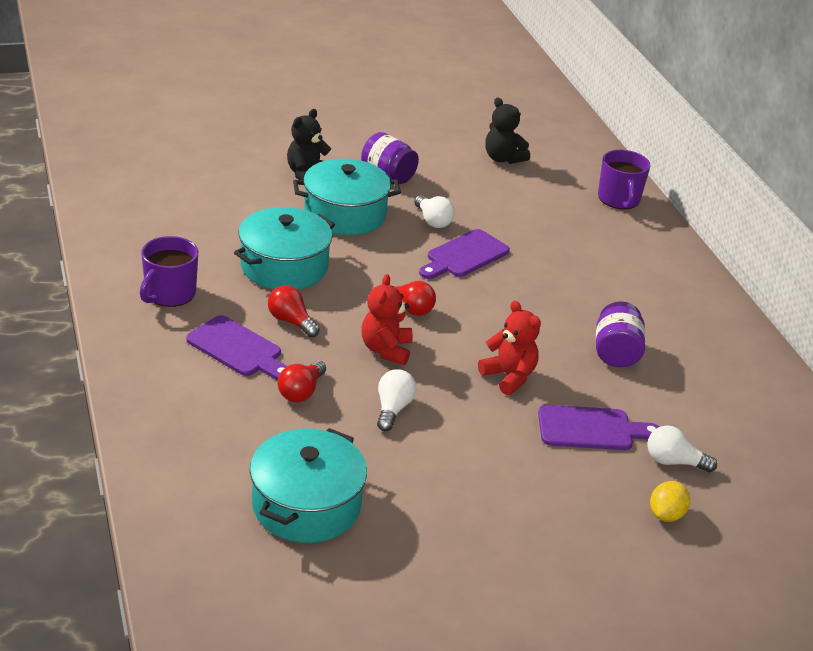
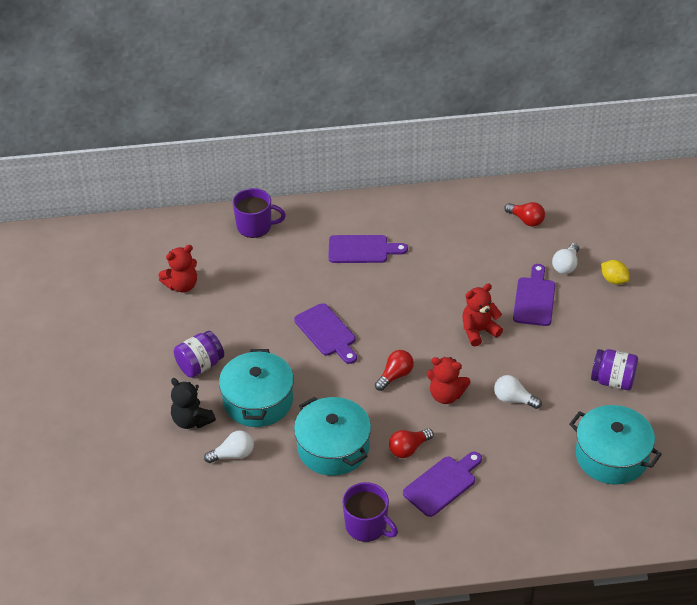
camera: 75 degrees left, 10 degrees up
(301, 392) = (494, 449): red light bulb -> red light bulb (526, 220)
(433, 221) = (274, 345): white light bulb -> white light bulb (233, 454)
(503, 158) = (182, 285): black teddy bear -> red teddy bear
(616, 353) = (453, 269): purple jar -> purple jar (612, 380)
(617, 277) = (362, 249): none -> purple cutting board

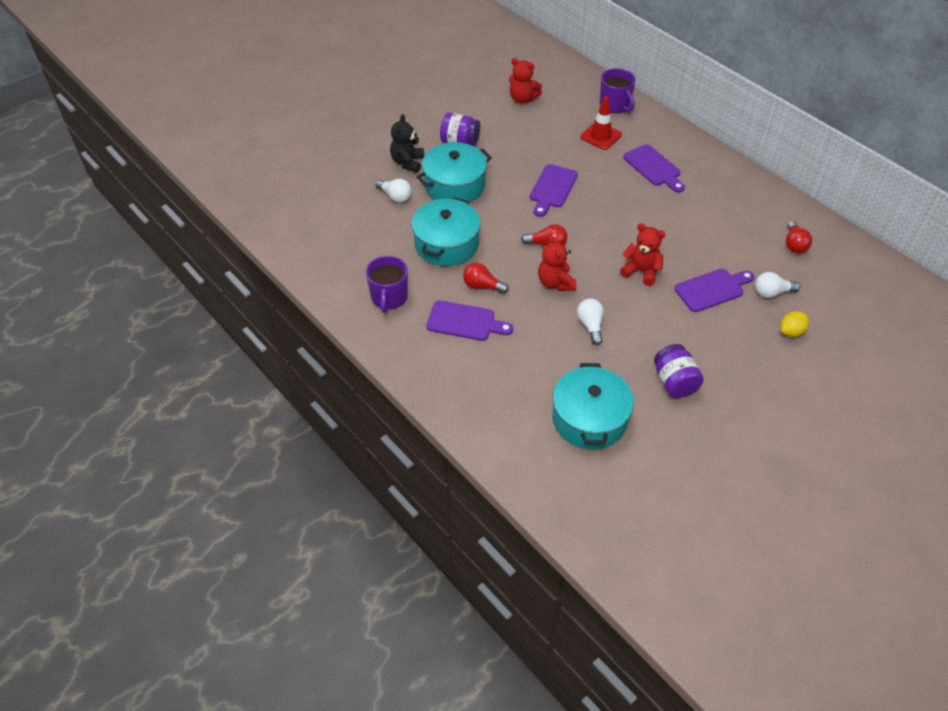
camera: 55 degrees right, 5 degrees up
(288, 260) = (600, 136): none -> red traffic cone
(614, 280) = (791, 332): yellow lemon -> yellow lemon turned 45 degrees clockwise

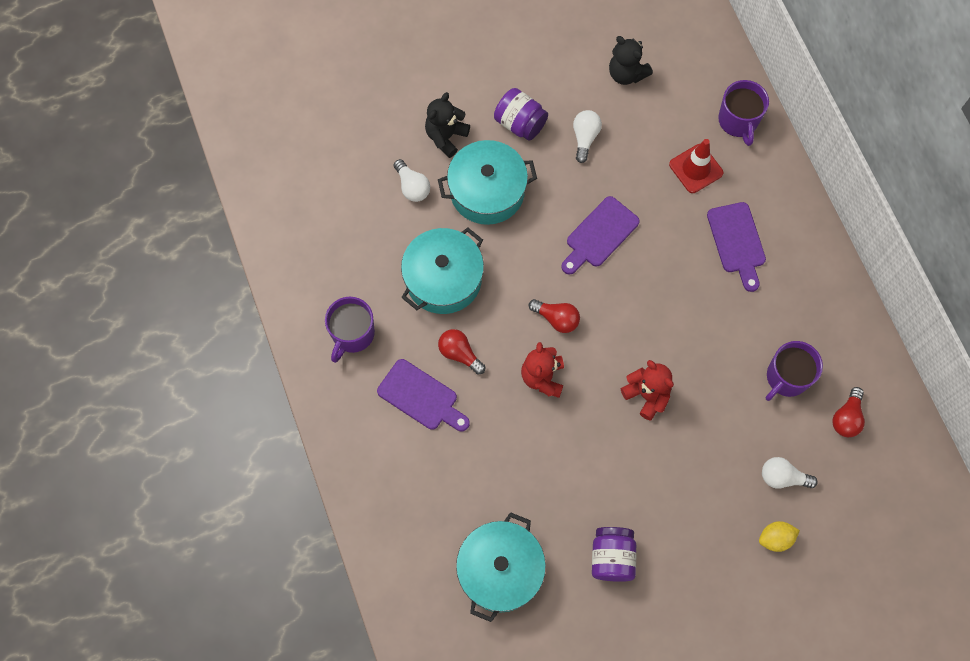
camera: 20 degrees right, 20 degrees up
(522, 99) = (626, 74): red teddy bear -> black teddy bear
(590, 326) = (555, 450): white light bulb -> white light bulb (585, 138)
(712, 289) = (716, 449): purple cutting board -> none
(736, 233) = (786, 377): none -> purple mug

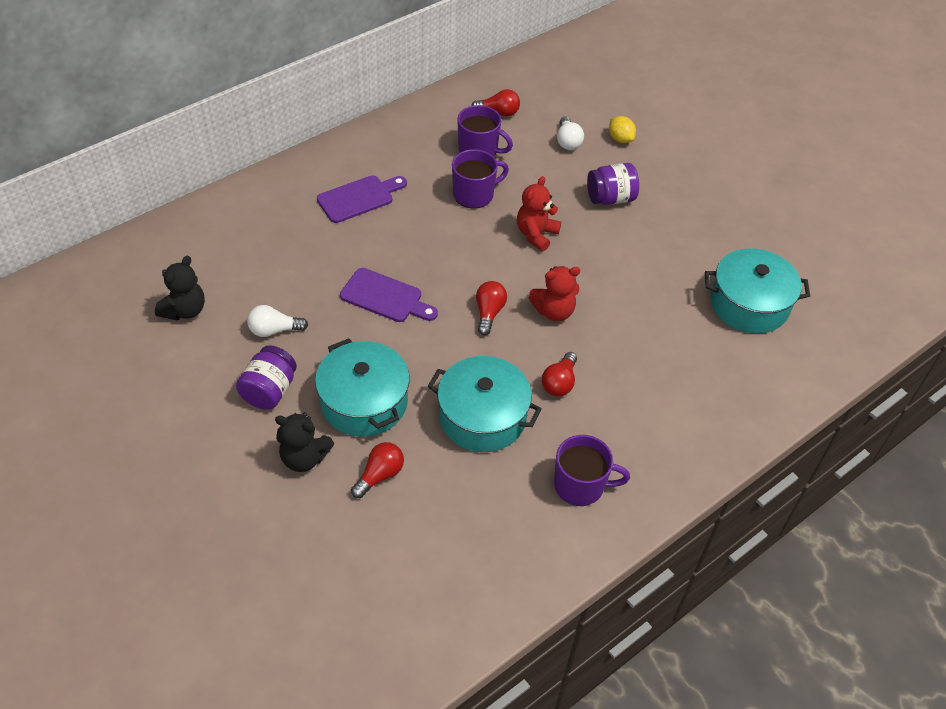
camera: 110 degrees left, 20 degrees down
(412, 187) = (380, 475): white light bulb -> red light bulb
(421, 397) = (620, 404): purple cutting board -> none
(612, 557) = (693, 232): purple jar -> purple jar (610, 198)
(696, 168) = (288, 238): red traffic cone -> none
(738, 121) = (225, 216): purple mug -> purple mug (474, 194)

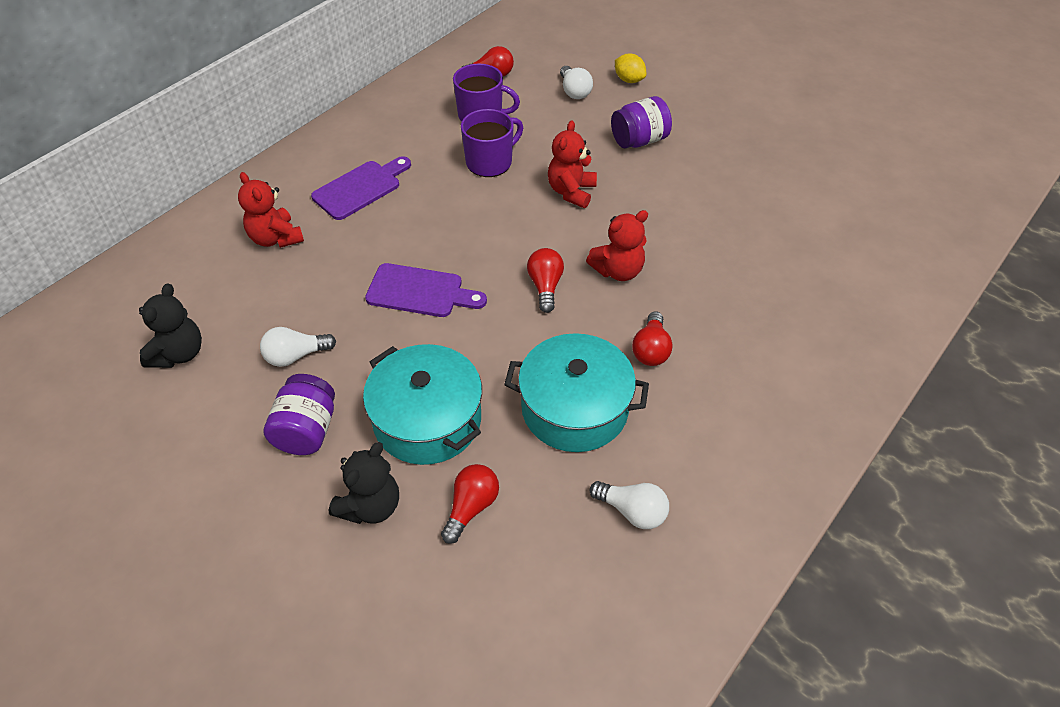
camera: 10 degrees left, 0 degrees up
(280, 229) = (276, 238): none -> red teddy bear
(304, 458) = (370, 506): black teddy bear -> black teddy bear turned 60 degrees counterclockwise
(503, 505) = (632, 511): none -> white light bulb
(580, 485) = (716, 466): purple mug -> none
(749, 304) = (826, 223): turquoise pot -> none

